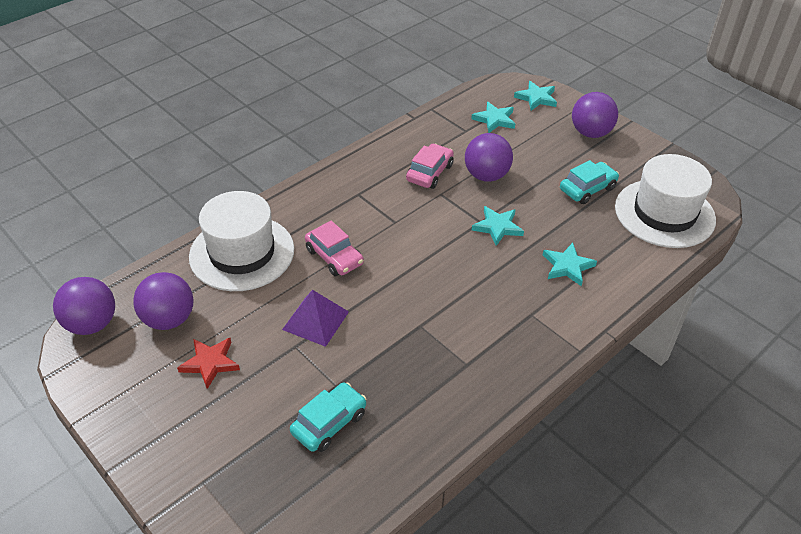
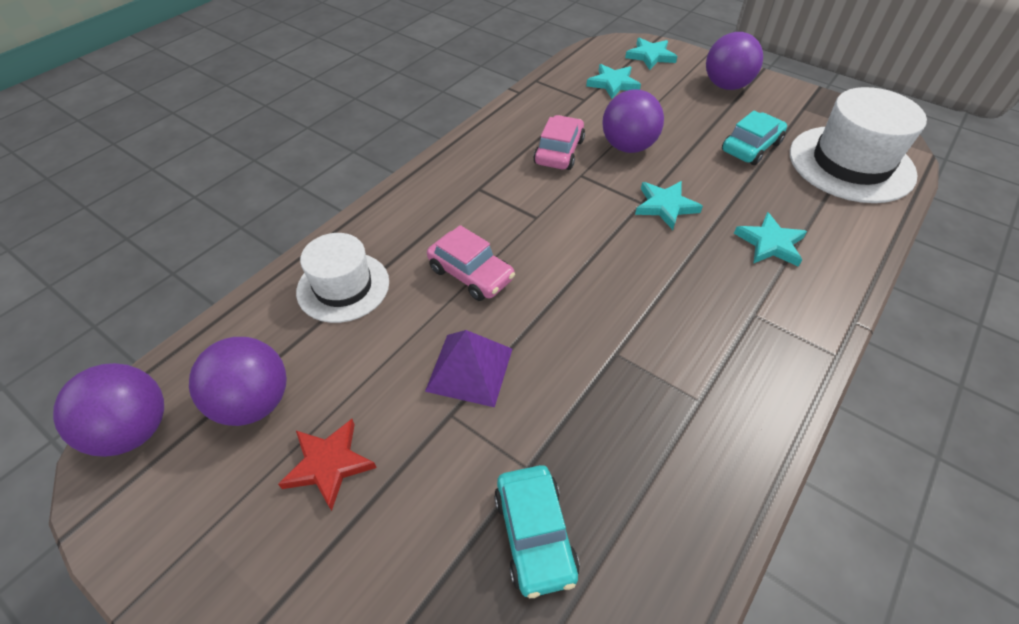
camera: 10 degrees left, 5 degrees up
(242, 253) = (343, 287): white hat -> white hat, size x0.63
(329, 423) = (534, 535): turquoise car -> turquoise car turned 135 degrees clockwise

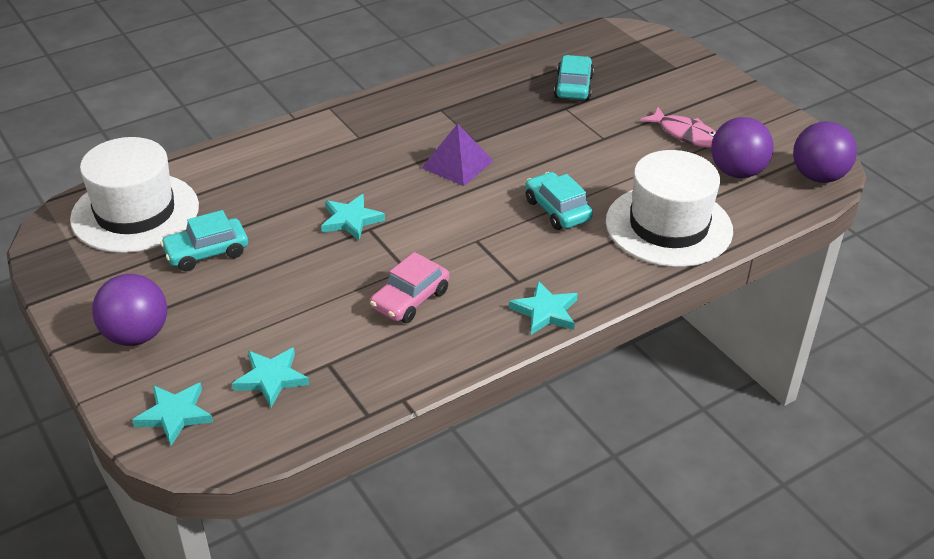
camera: 160 degrees left, 10 degrees down
(329, 464) = (686, 134): red star -> pink fish
(343, 287) = (668, 226): white hat -> white hat, size x1.58
(470, 369) = (582, 155): purple pyramid -> purple pyramid (457, 164)
(471, 274) = (557, 210): pink car -> turquoise car
(628, 147) = (332, 286): purple ball -> none
(770, 243) = (294, 172): turquoise star -> turquoise star (545, 312)

